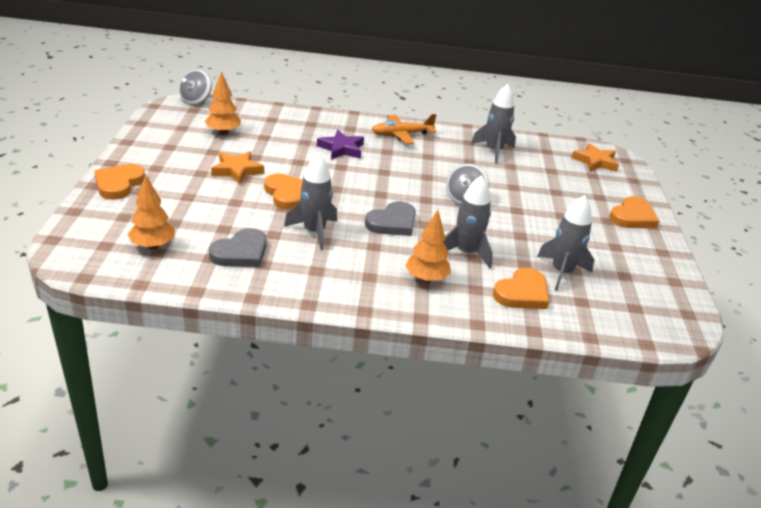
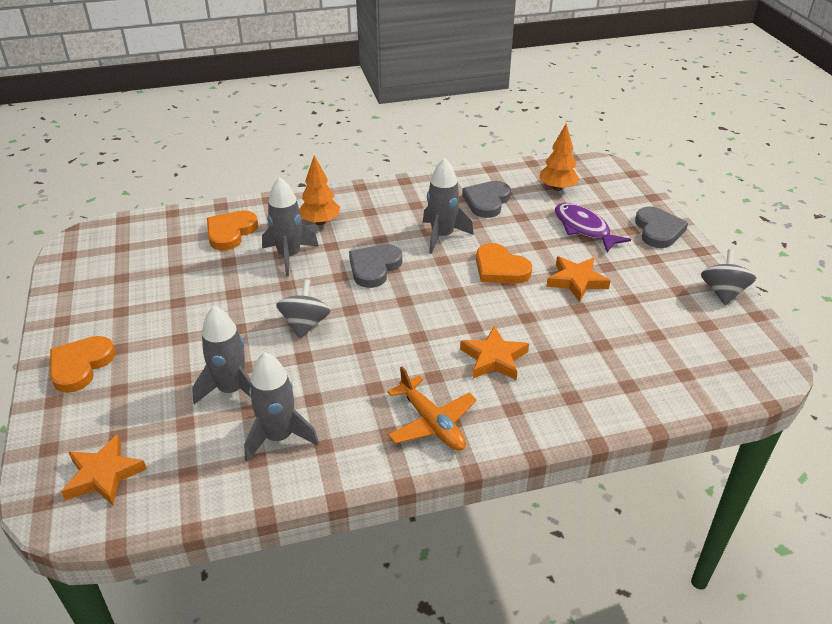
camera: 165 degrees right, 5 degrees up
(119, 184) = (658, 230): orange heart -> grey heart
(180, 203) = (584, 228): none -> purple fish
(196, 101) = (760, 385): grey spinning top -> grey spinning top (723, 292)
(223, 132) = (654, 334): orange tree -> none
(341, 149) = (494, 358): purple star -> orange star
(401, 134) = (431, 423): orange plane -> orange plane turned 90 degrees clockwise
(561, 272) = (190, 262): grey rocket -> grey rocket (231, 390)

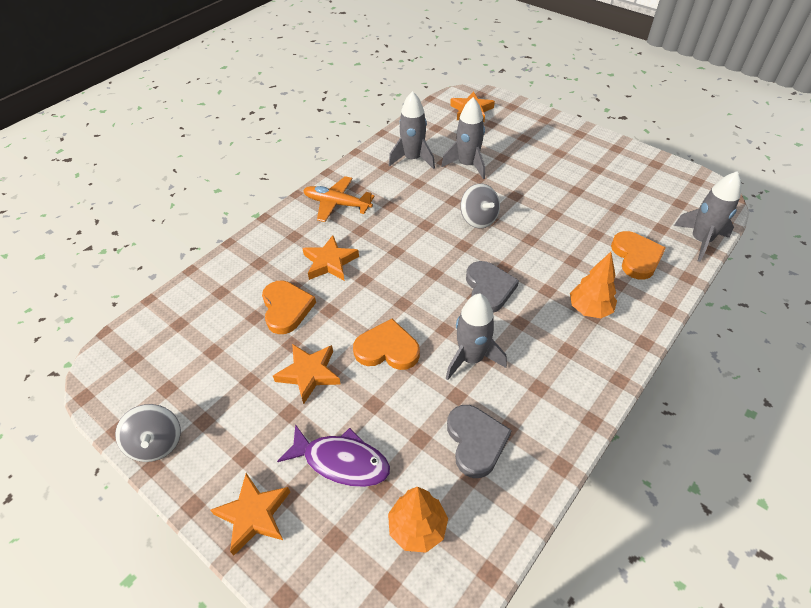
camera: 145 degrees right, 10 degrees up
(80, 365) = (562, 136): orange heart -> orange heart (286, 308)
(289, 256) = (563, 262): grey rocket -> grey rocket (700, 241)
(658, 230) = (254, 515): grey heart -> orange star

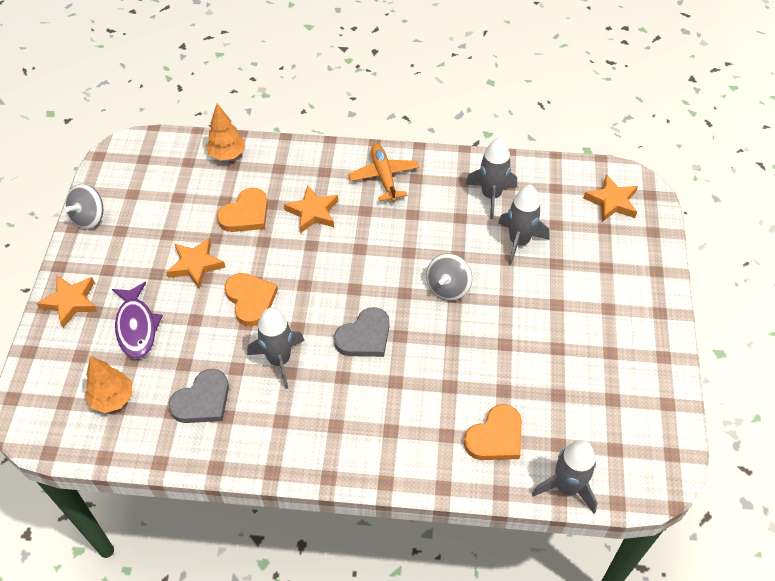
camera: 55 degrees right, 5 degrees up
(589, 309) = (395, 424): orange tree -> orange tree (227, 154)

